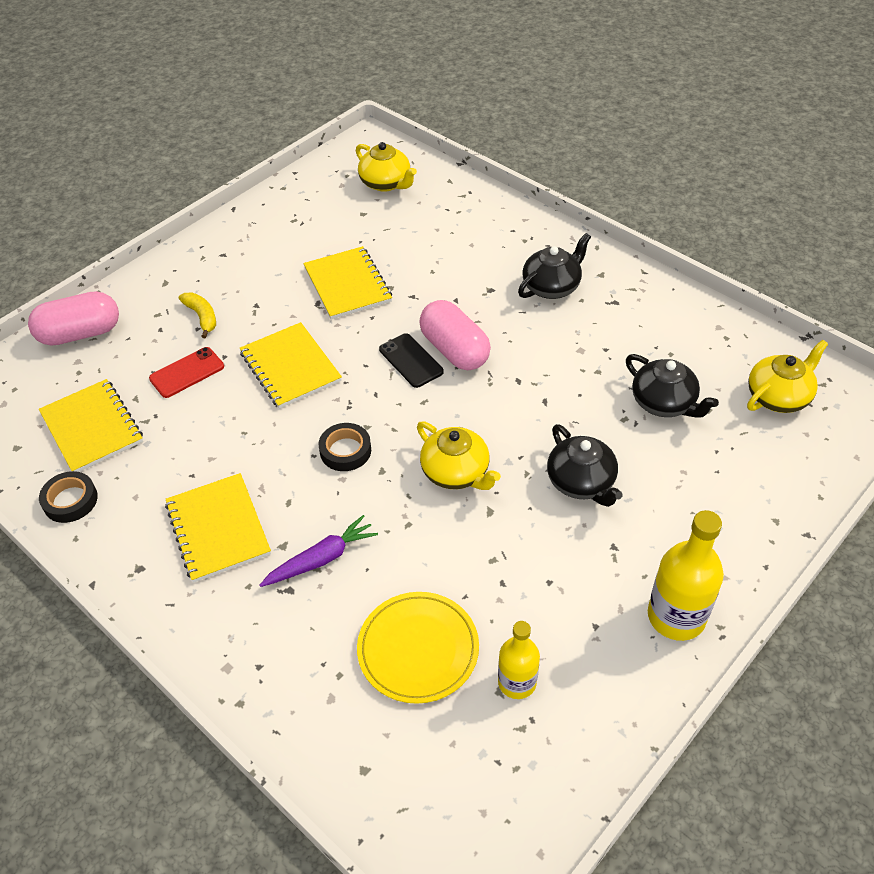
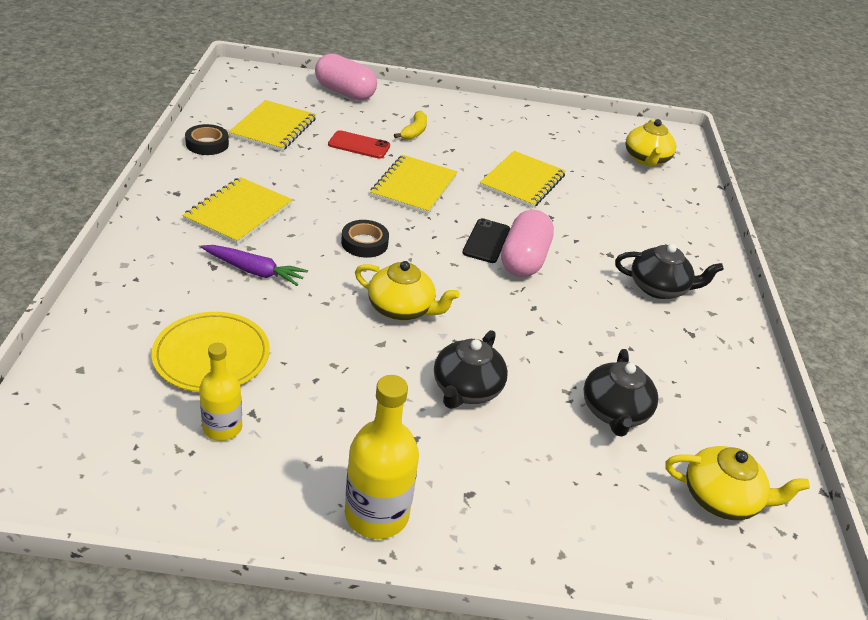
camera: 45 degrees right, 10 degrees down
(456, 472) = (401, 309): yellow teapot -> yellow teapot turned 75 degrees counterclockwise

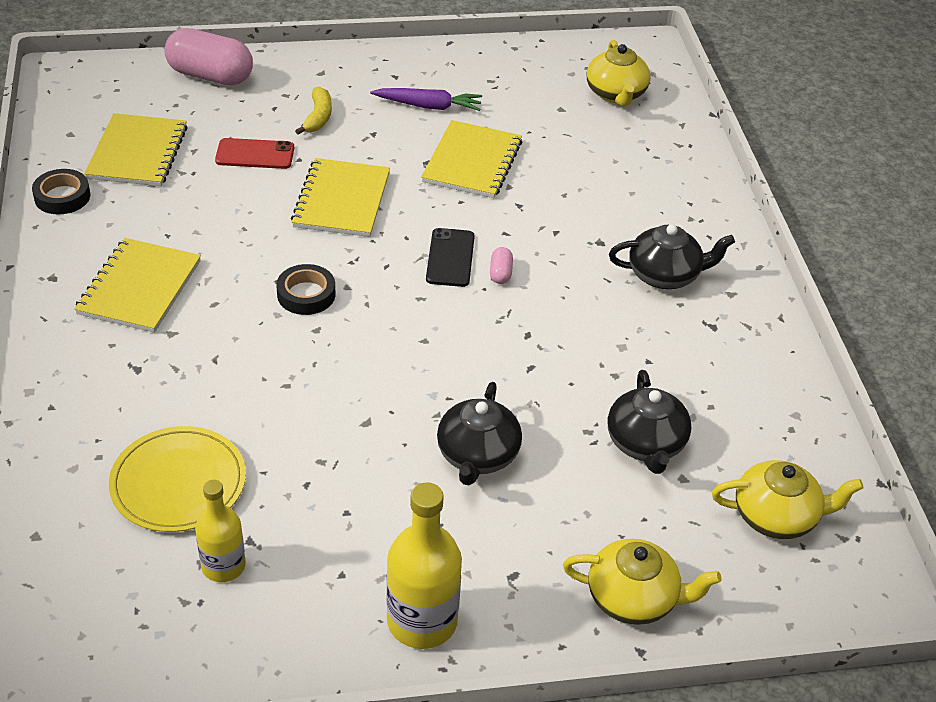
camera: 10 degrees left, 5 degrees up
(254, 271) = (188, 363): purple carrot -> purple carrot (428, 106)
(401, 309) = (376, 373): yellow teapot -> yellow teapot (633, 598)
(523, 260) = (500, 273): pink capsule -> pink capsule, size x0.42

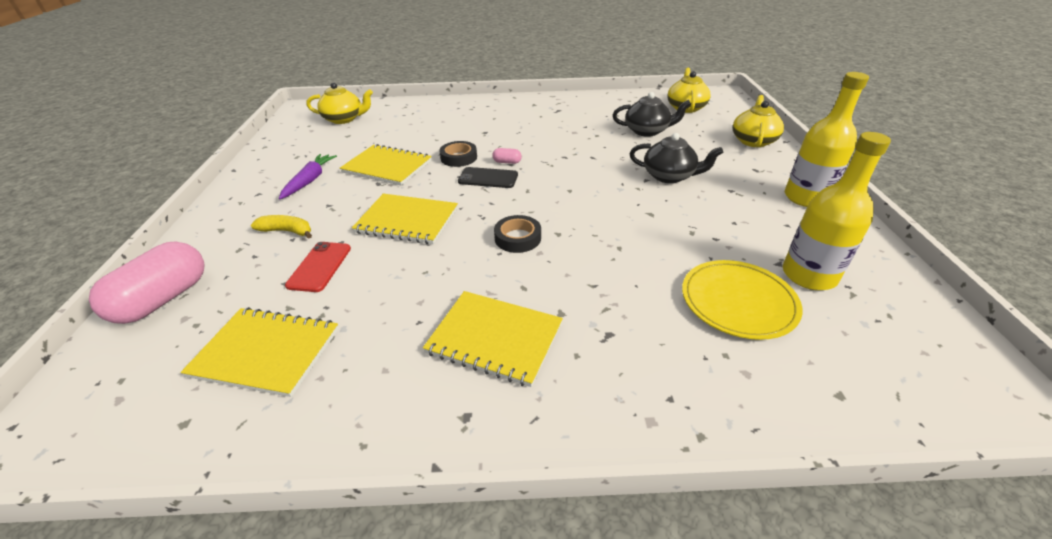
camera: 80 degrees left, 5 degrees down
(62, 197) = (315, 420): black tape -> black tape (459, 157)
(223, 566) = (809, 275): yellow bottle -> yellow bottle, size x1.57
(665, 275) = (517, 118): black teapot -> none

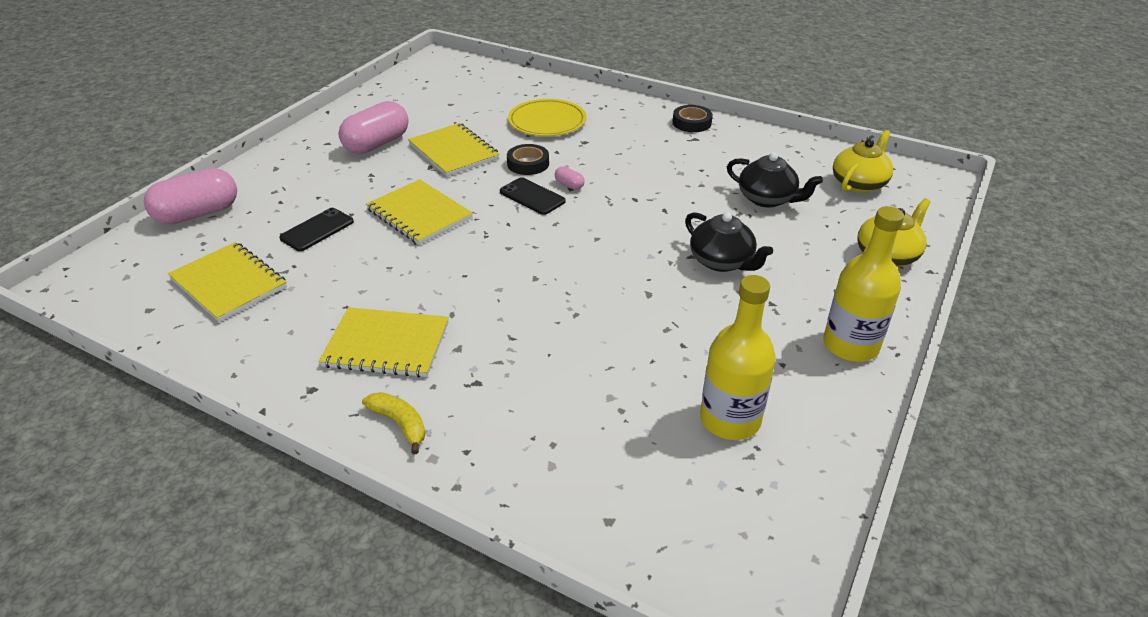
camera: 30 degrees right, 0 degrees up
(287, 231) = (320, 188): yellow banana -> yellow banana (400, 424)
(310, 181) = (377, 144): purple carrot -> pink capsule
(320, 266) = (317, 230): red phone -> black phone
(344, 119) = (464, 83): yellow teapot -> none
(495, 338) = (387, 344): yellow notebook -> yellow notebook turned 45 degrees counterclockwise
(518, 238) = (494, 268): black tape -> black tape (691, 123)
(738, 301) = (624, 409): yellow plate -> yellow plate (547, 121)

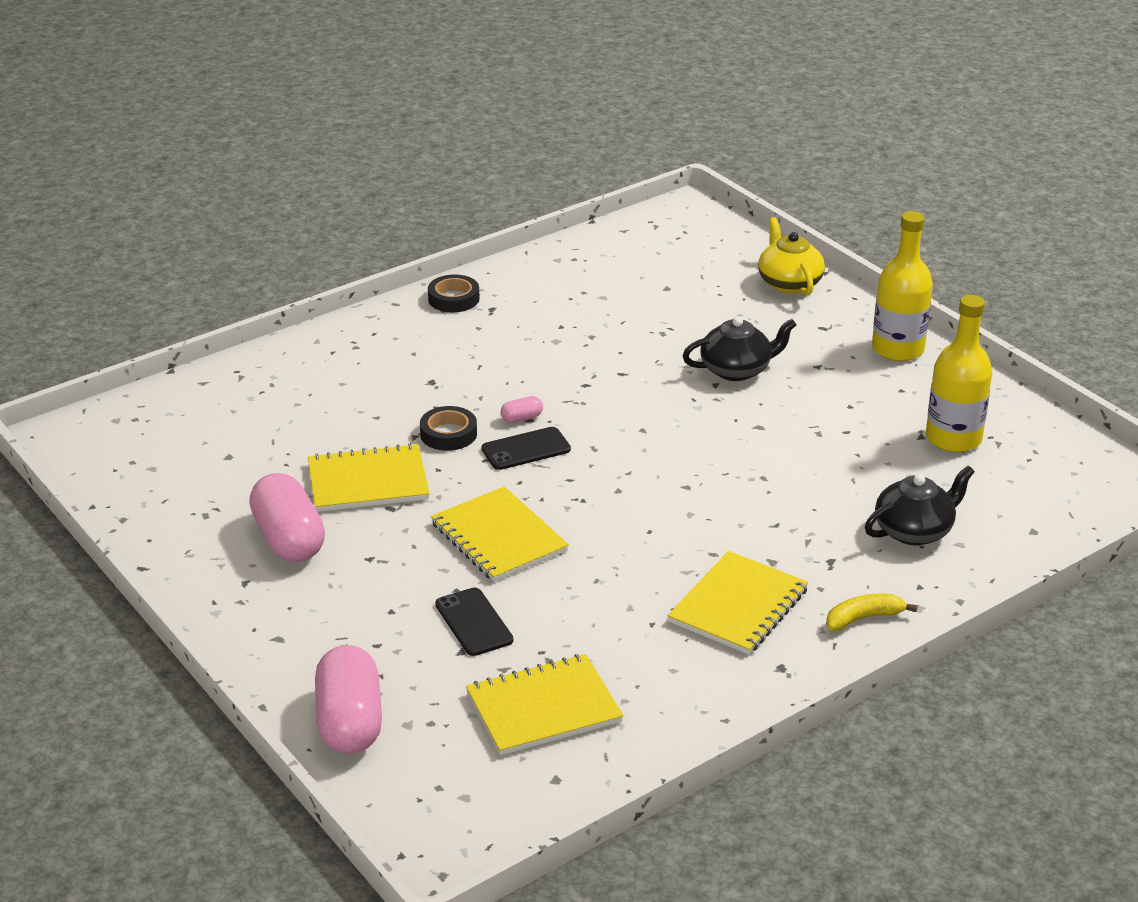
camera: 65 degrees left, 5 degrees down
(419, 214) = (499, 537): yellow notebook -> yellow notebook turned 75 degrees clockwise
(547, 121) = (354, 394): yellow plate -> none
(767, 199) = (649, 308): black teapot -> black teapot (914, 531)
(859, 183) = (663, 249): yellow teapot -> none

